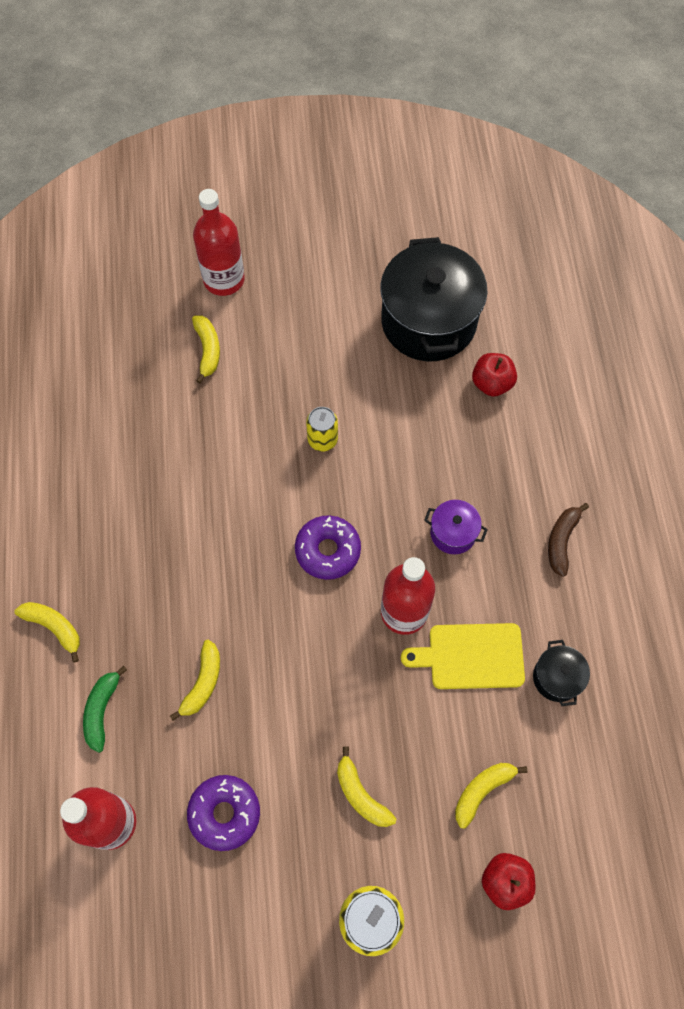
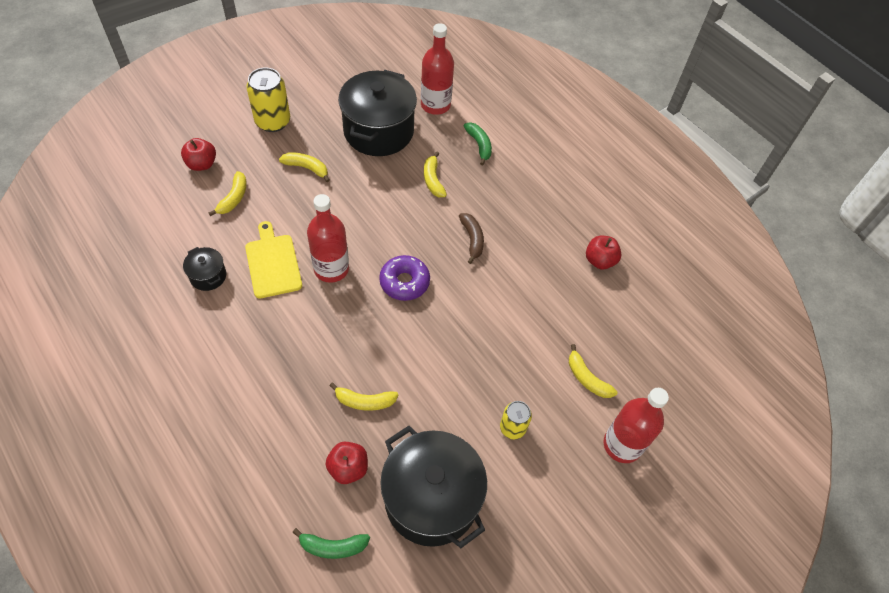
camera: 145 degrees right, 10 degrees down
(54, 627) = (539, 169): yellow banana -> yellow banana (365, 401)
(87, 464) = (600, 260): none -> red apple
(224, 813) = (378, 131): purple donut -> black pot
(322, 439) = (456, 353): yellow can -> yellow can (512, 428)
(453, 533) = (322, 333): purple pot -> none
(471, 656) = (273, 263): yellow cutting board -> yellow cutting board turned 75 degrees counterclockwise
(536, 327) = (333, 546): none -> green banana
(561, 541) = (237, 366): brown banana -> brown banana (472, 239)

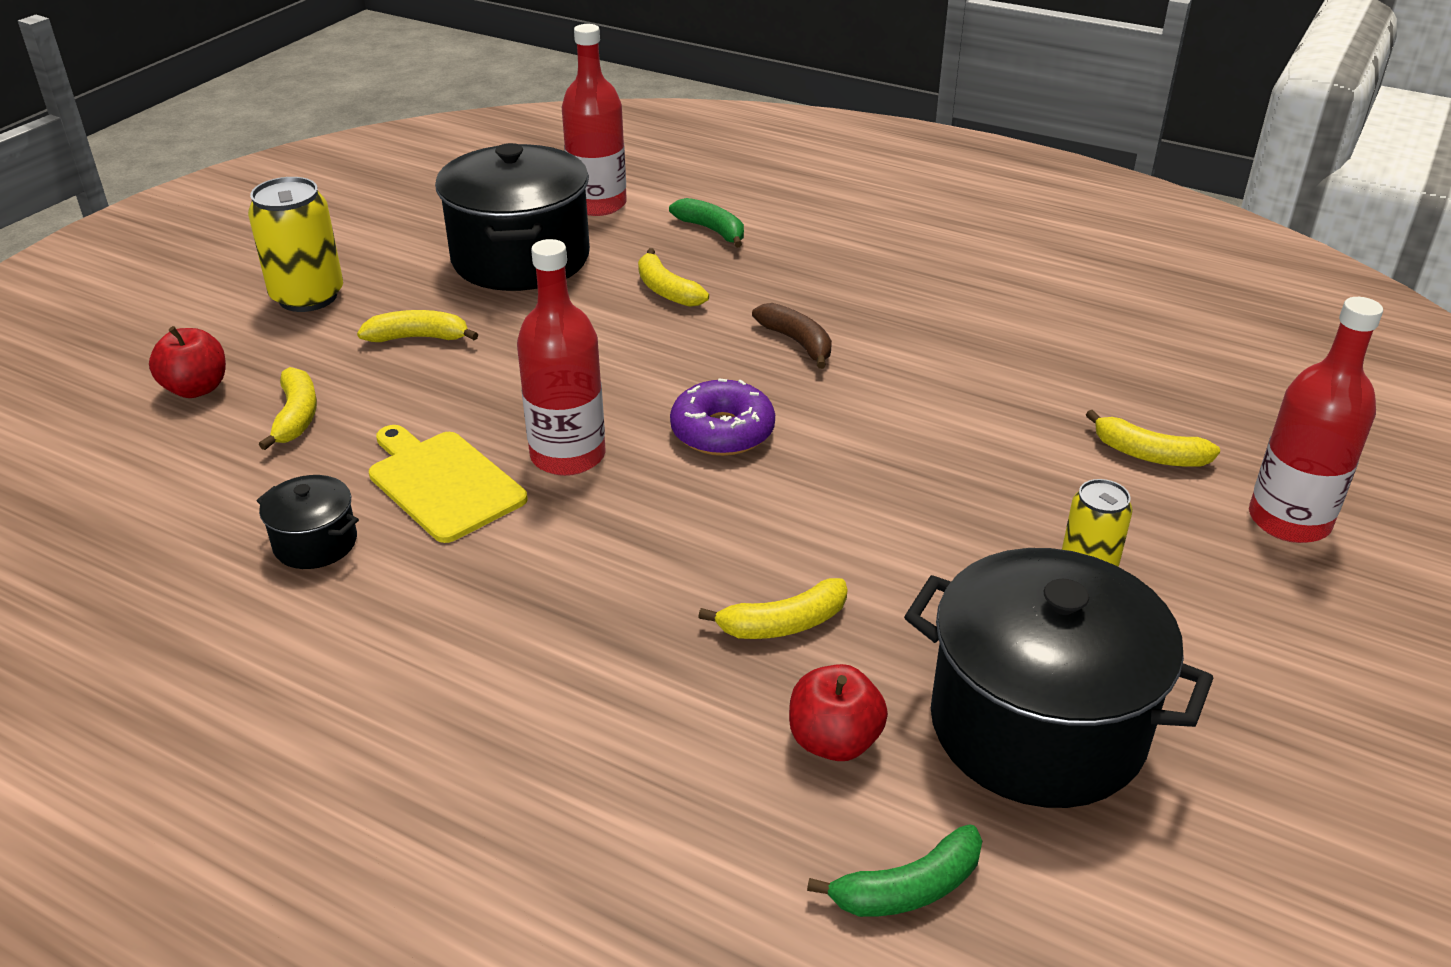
camera: 20 degrees left, 20 degrees down
(600, 260) = (1030, 307): red apple -> none

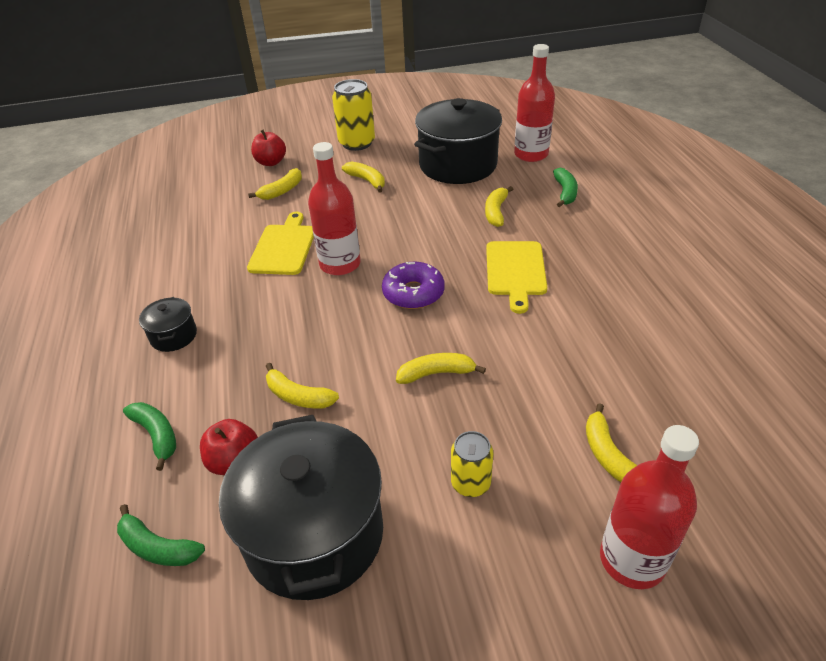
camera: 50 degrees right, 5 degrees up
(315, 543) = (215, 244): black pot -> black pot (173, 336)
(683, 799) = (156, 435): none -> green banana
(797, 342) = (515, 271): brown banana -> yellow cutting board
(890, 494) = (436, 373): none -> yellow banana

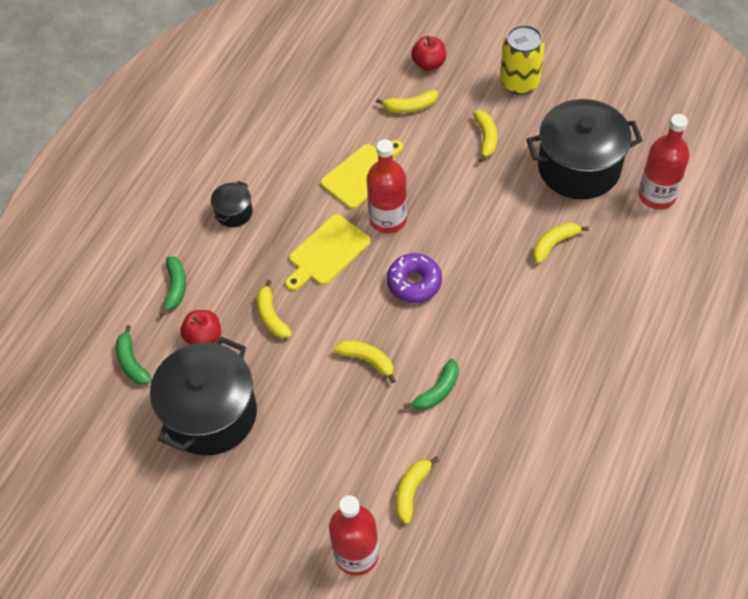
camera: 40 degrees right, 15 degrees up
(470, 483) = (316, 447): yellow can -> none
(515, 271) = (506, 313): yellow cutting board -> yellow cutting board (327, 252)
(565, 192) = (635, 261): green banana -> green banana (437, 391)

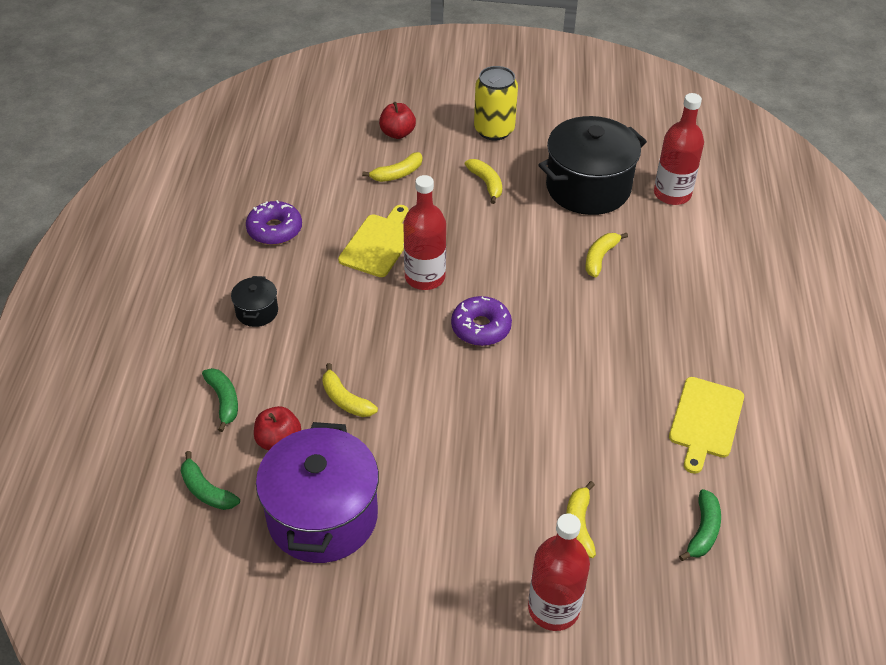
camera: 25 degrees left, 10 degrees down
(211, 414) = (322, 516): black pot -> purple pot
(280, 136) = (274, 230): none -> purple donut
(327, 252) = (376, 323): yellow cutting board -> yellow cutting board (705, 420)
(367, 360) = (468, 413): yellow banana -> none
(437, 391) = (556, 421): green banana -> green banana (703, 531)

